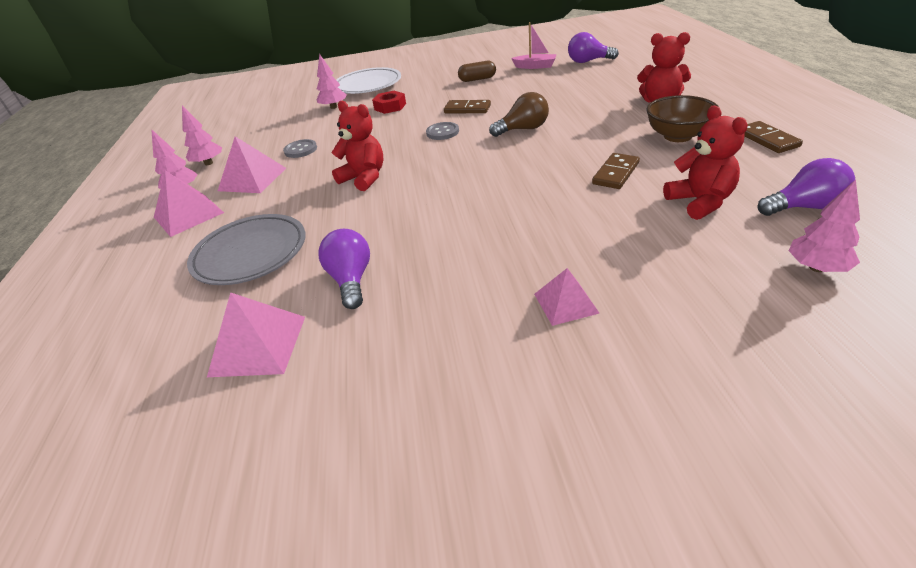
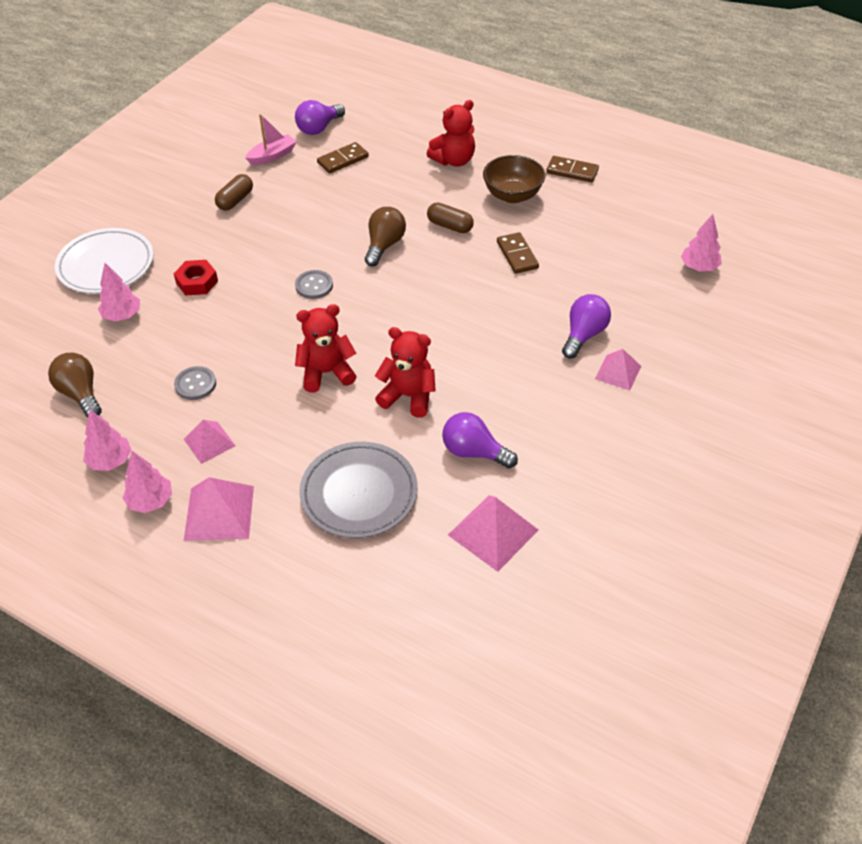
camera: 55 degrees left, 10 degrees up
(252, 179) = (209, 442): pink pyramid -> pink pyramid, size x0.64
(257, 130) = (80, 394): none -> brown light bulb
(467, 109) = (292, 246): brown domino -> brown domino (343, 160)
(590, 136) = (450, 226): none -> brown capsule
(700, 202) = (596, 252): red teddy bear -> red teddy bear (408, 396)
(804, 207) = (651, 224): purple light bulb -> purple light bulb (584, 335)

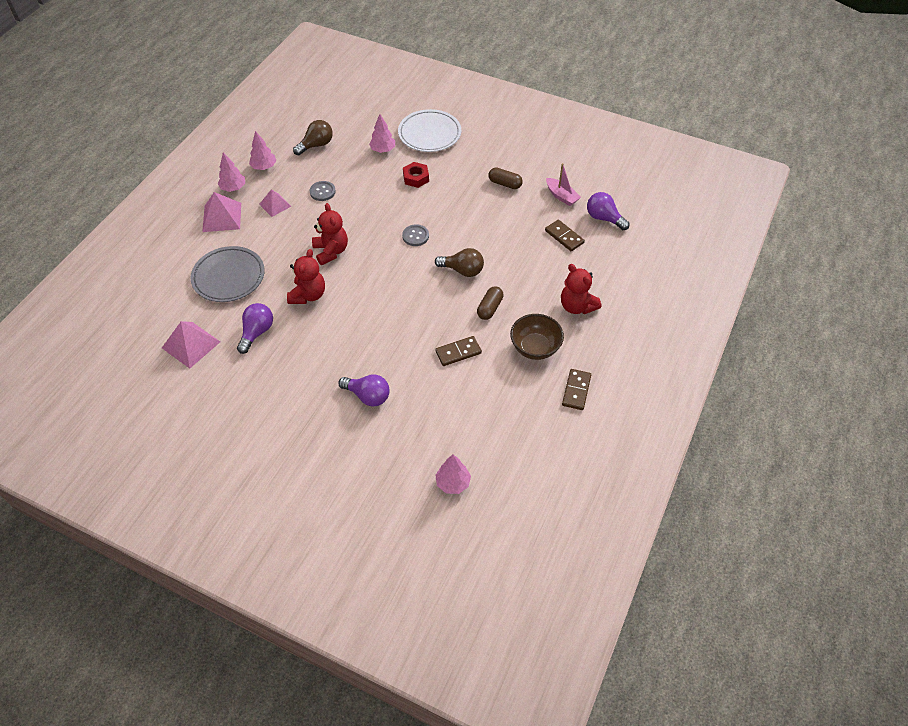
camera: 85 degrees right, 5 degrees up
(618, 372) = (328, 417): pink pyramid -> none

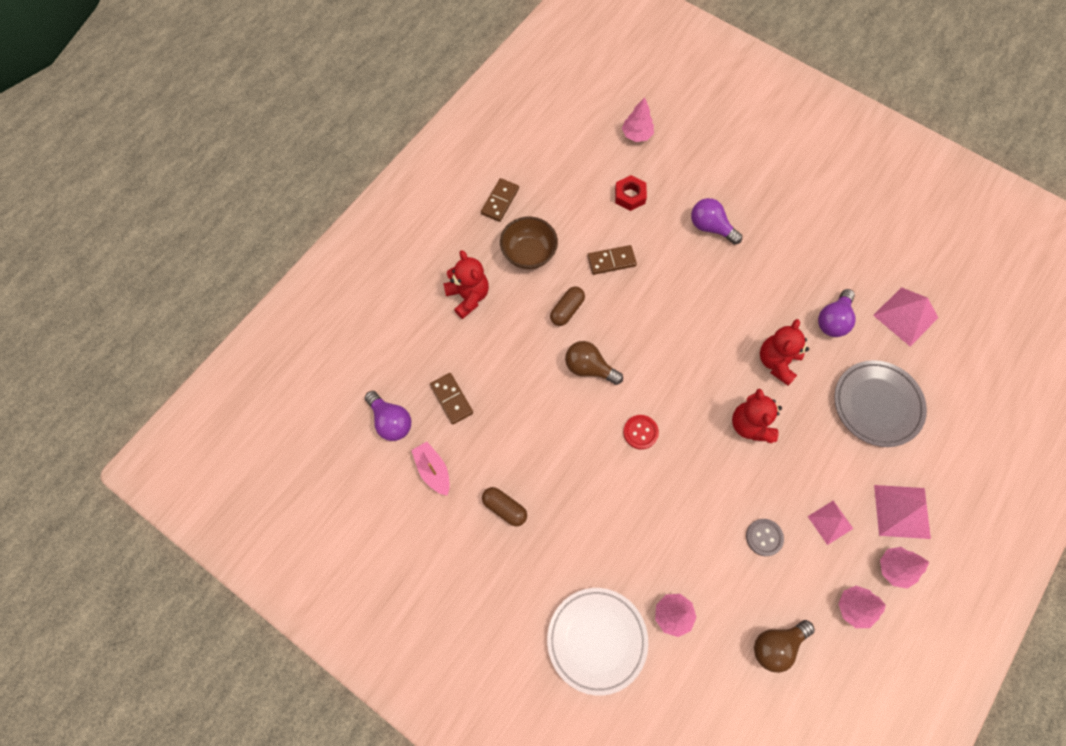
camera: 170 degrees left, 15 degrees up
(415, 236) = (640, 432): grey button -> red button
(416, 178) = (628, 543): red nut -> red nut (630, 196)

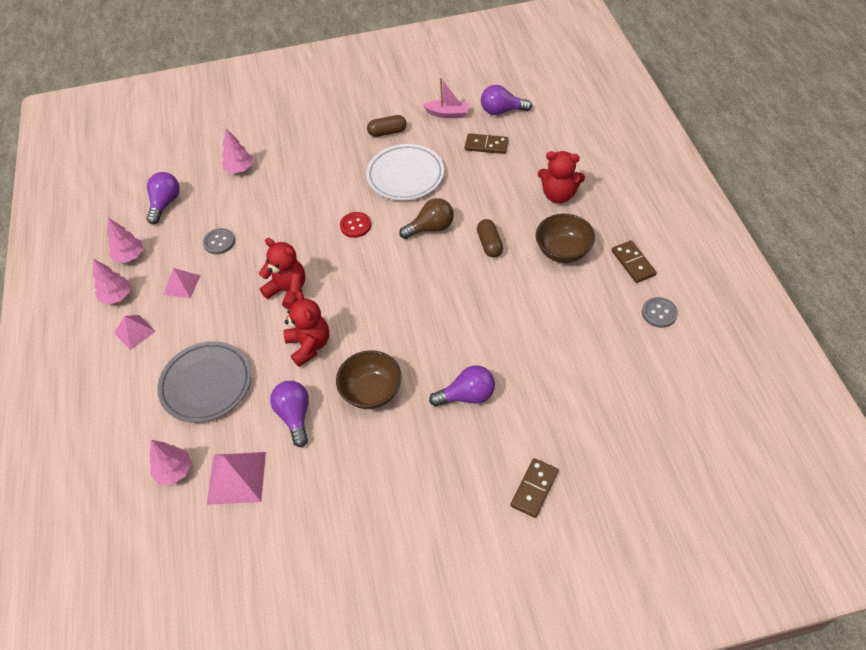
camera: 135 degrees right, 15 degrees down
(534, 160) = (659, 313): none -> grey button
(597, 640) = (270, 129): white plate -> white plate (405, 176)
(611, 261) = (504, 300): brown domino -> brown domino (534, 489)
(630, 196) = (556, 358): red nut -> none
(636, 135) = (622, 414): pink tree -> pink tree (174, 471)
(767, 287) = (371, 392): none -> brown bowl
(776, 645) = (165, 203): brown light bulb -> purple light bulb
(902, 511) = (134, 332): pink pyramid -> pink pyramid, size x0.64

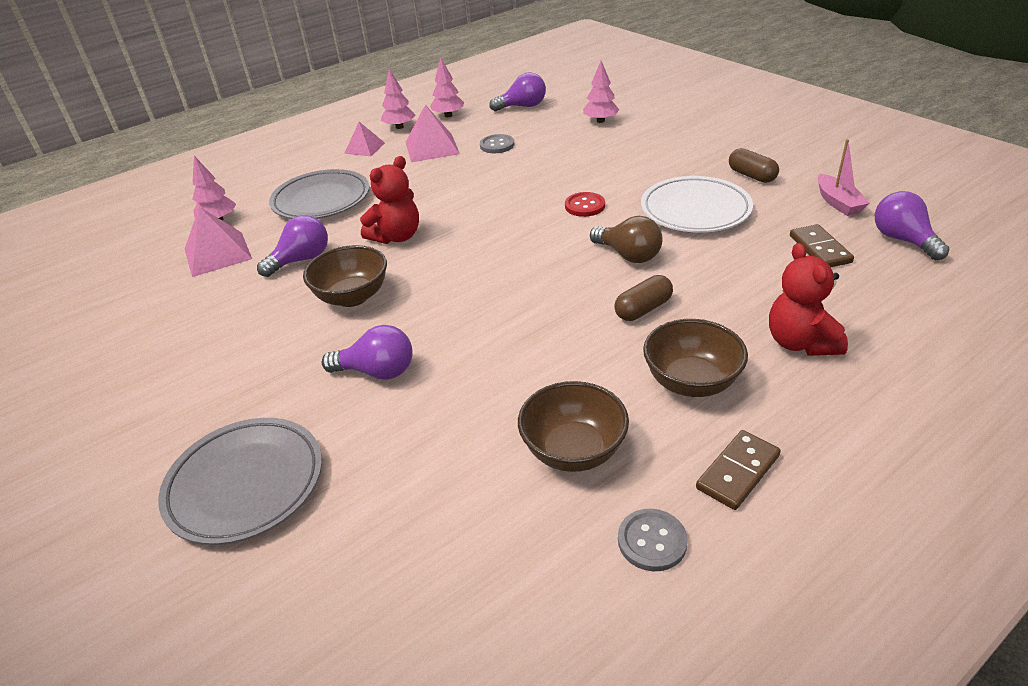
camera: 65 degrees right, 15 degrees down
(182, 284) = (432, 148): pink pyramid -> pink pyramid, size x1.57
(288, 291) = (461, 200): red teddy bear -> none
(467, 396) = (377, 372): purple light bulb -> purple light bulb turned 45 degrees counterclockwise
(534, 489) = (245, 484): brown domino -> grey plate
(587, 321) = (573, 451): none -> brown bowl

